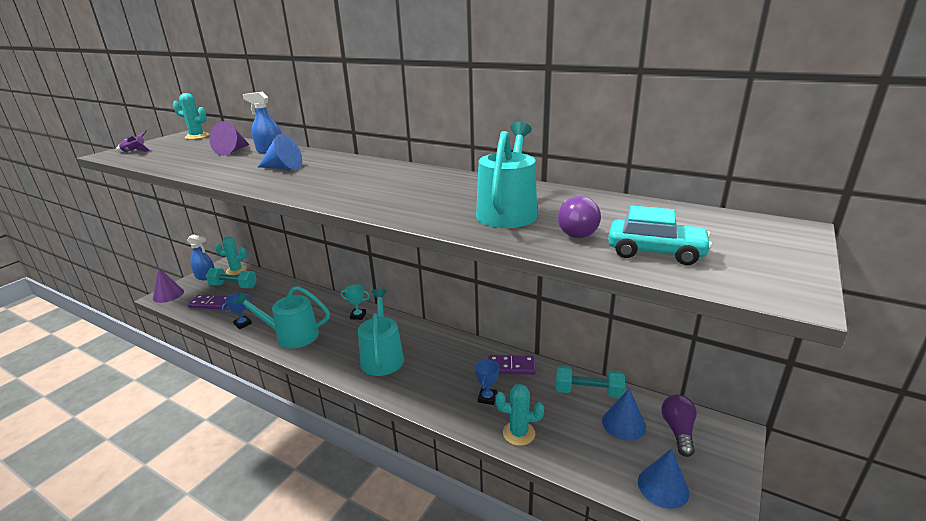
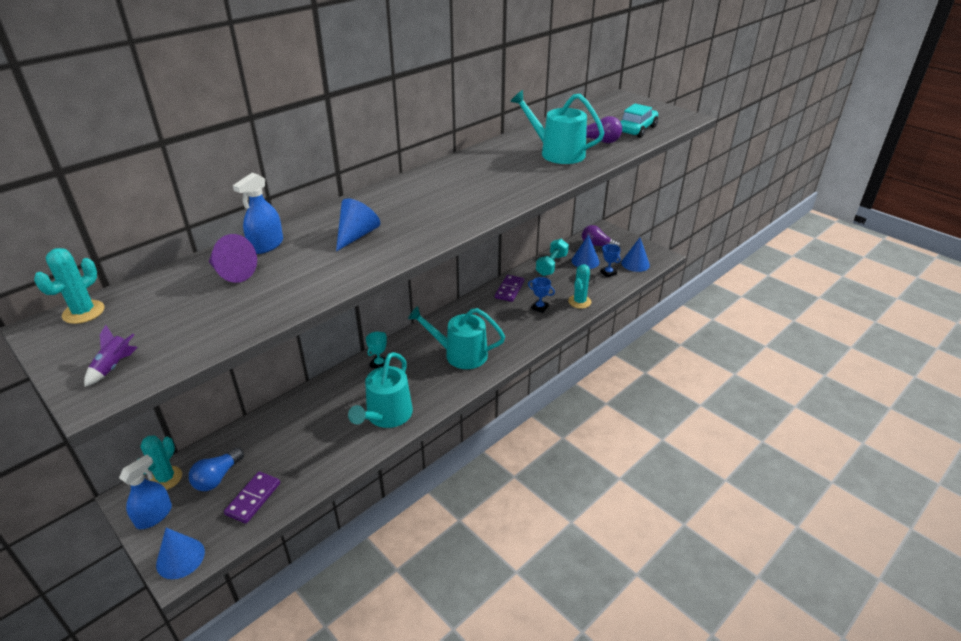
camera: 75 degrees left, 10 degrees up
(168, 295) = (180, 558): purple cone -> blue cone
(233, 286) = (217, 477): turquoise dumbbell -> blue light bulb
(243, 324) = (332, 460): blue trophy -> blue trophy (608, 273)

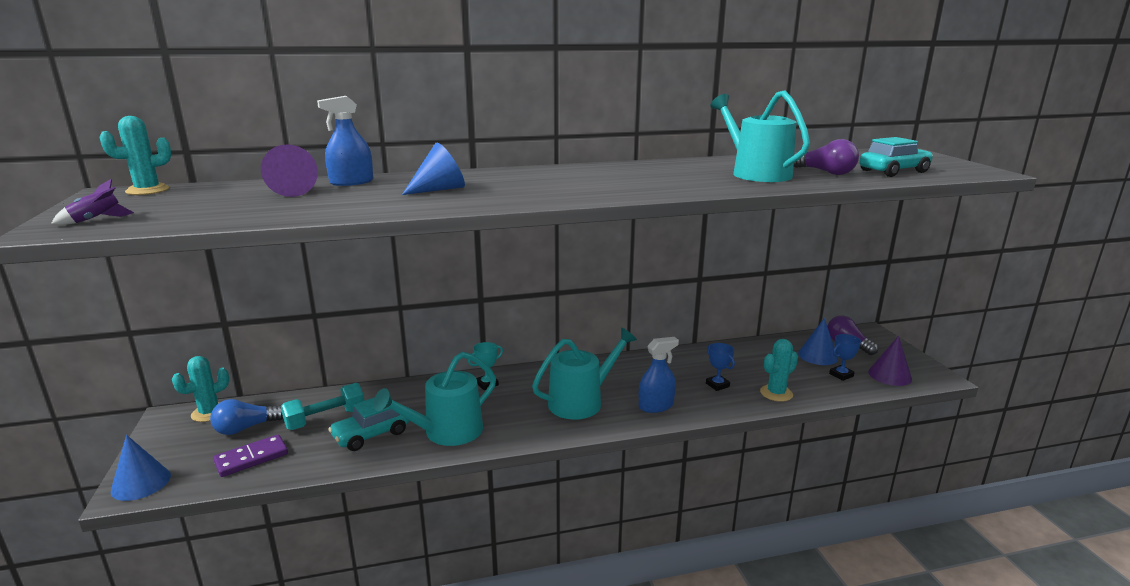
camera: 30 degrees right, 15 degrees down
(154, 516) = (166, 439): blue spray bottle -> blue spray bottle (656, 406)
(330, 440) = (371, 434): none -> turquoise car
(460, 354) = (581, 402): turquoise watering can -> turquoise watering can turned 105 degrees clockwise
(509, 290) = (694, 358): purple domino -> none
(551, 265) = (768, 349): turquoise dumbbell -> turquoise dumbbell (326, 419)
(608, 273) = (841, 375): blue trophy -> blue trophy turned 60 degrees clockwise
(635, 264) = (889, 375): blue cone -> purple cone

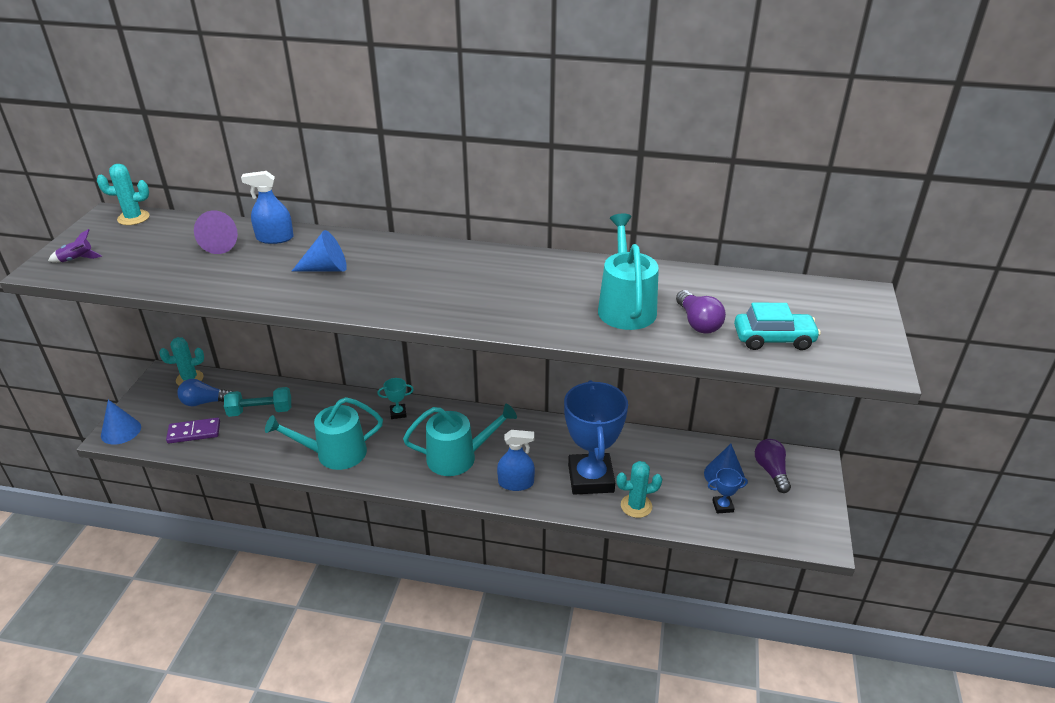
camera: 25 degrees right, 15 degrees up
(371, 434) = (281, 437): turquoise car -> none
(717, 385) = (591, 478): blue trophy -> blue trophy, size x2.50
(889, 375) = (773, 523): purple cone -> none

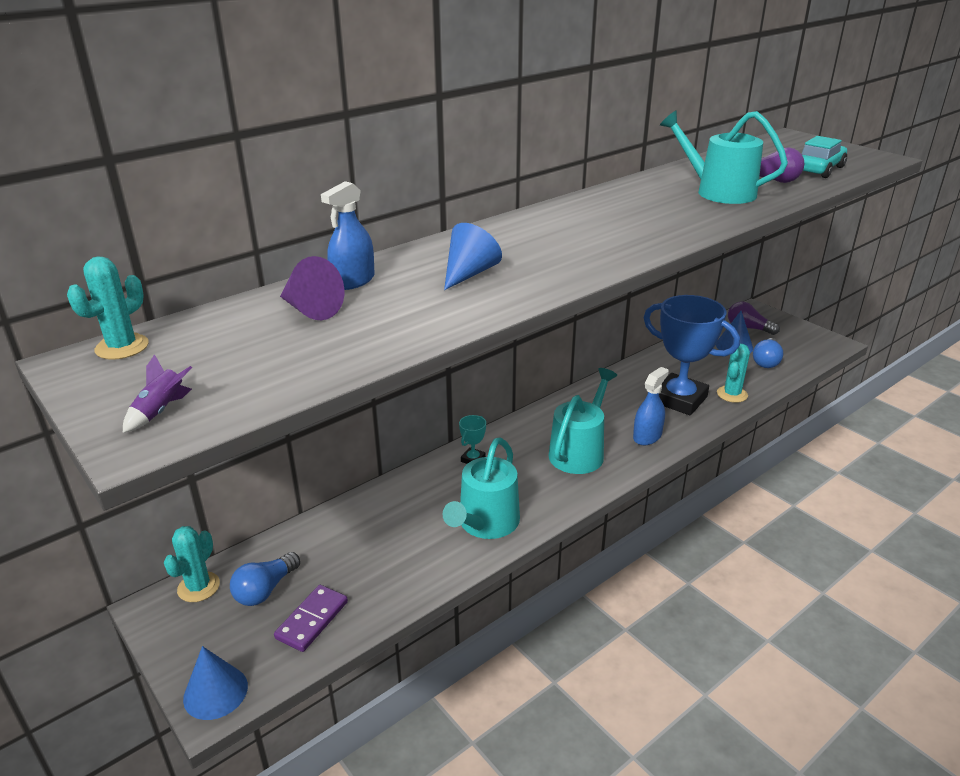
camera: 50 degrees left, 5 degrees down
(260, 411) = (345, 550): turquoise dumbbell -> none
(722, 506) = (766, 361): blue trophy -> blue light bulb

